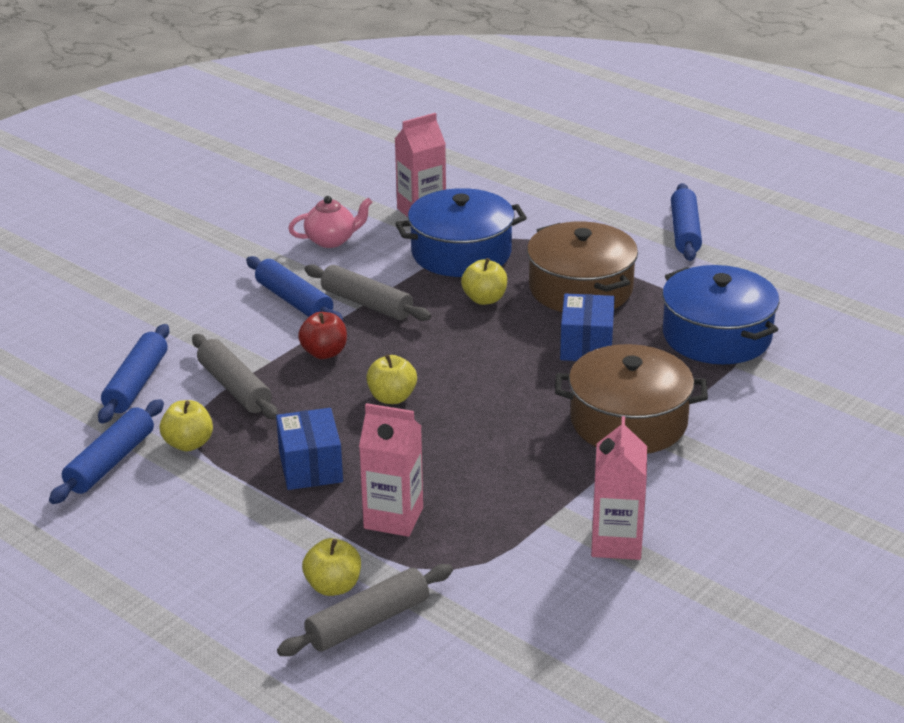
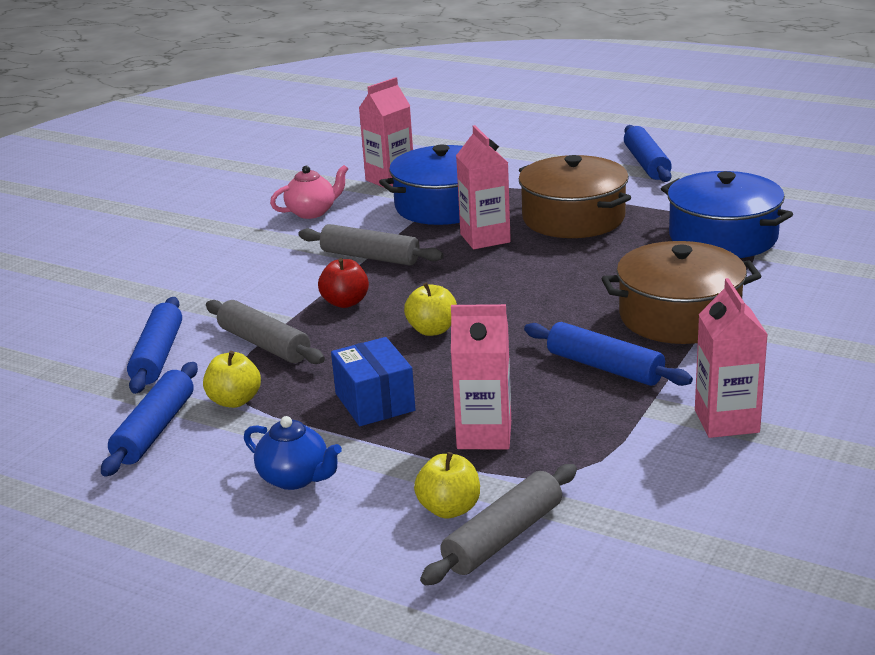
camera: 10 degrees left, 5 degrees down
(214, 532) = (295, 478): none -> blue teapot
(294, 301) = (296, 264): blue rolling pin -> blue rolling pin (605, 367)
(484, 299) = (485, 238): yellow apple -> pink carton
(586, 345) = (603, 261): blue box -> none

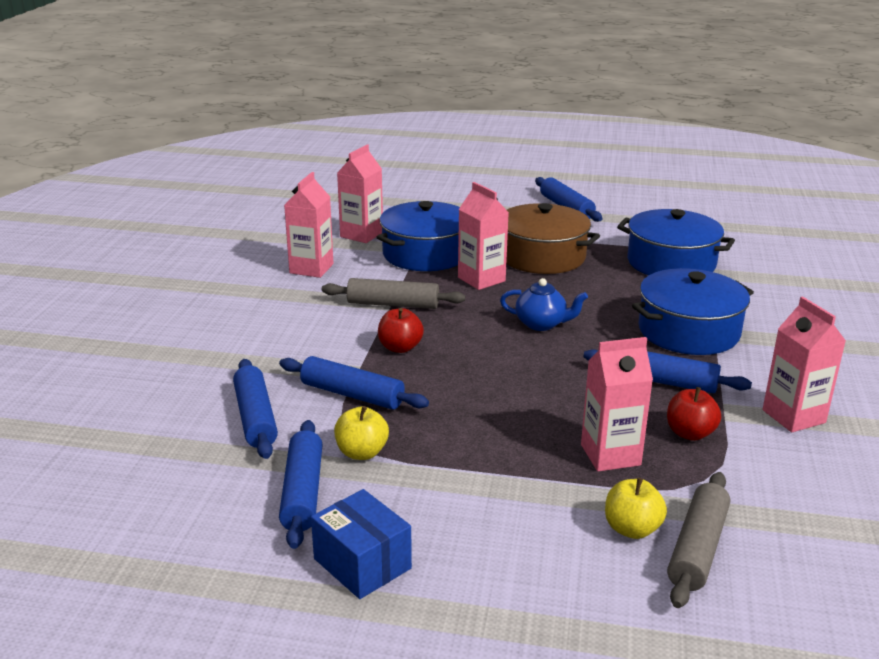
camera: 20 degrees left, 0 degrees up
(264, 344) = (352, 395): grey rolling pin -> blue rolling pin
(295, 478) = (472, 521): blue teapot -> blue teapot (541, 324)
(312, 212) = (311, 268): pink teapot -> pink carton
(375, 402) = (493, 437): blue box -> blue box (362, 563)
(432, 330) = (495, 365): yellow apple -> none
(590, 424) = (690, 433): none -> red apple
(679, 316) = (688, 331): brown pot -> blue pot

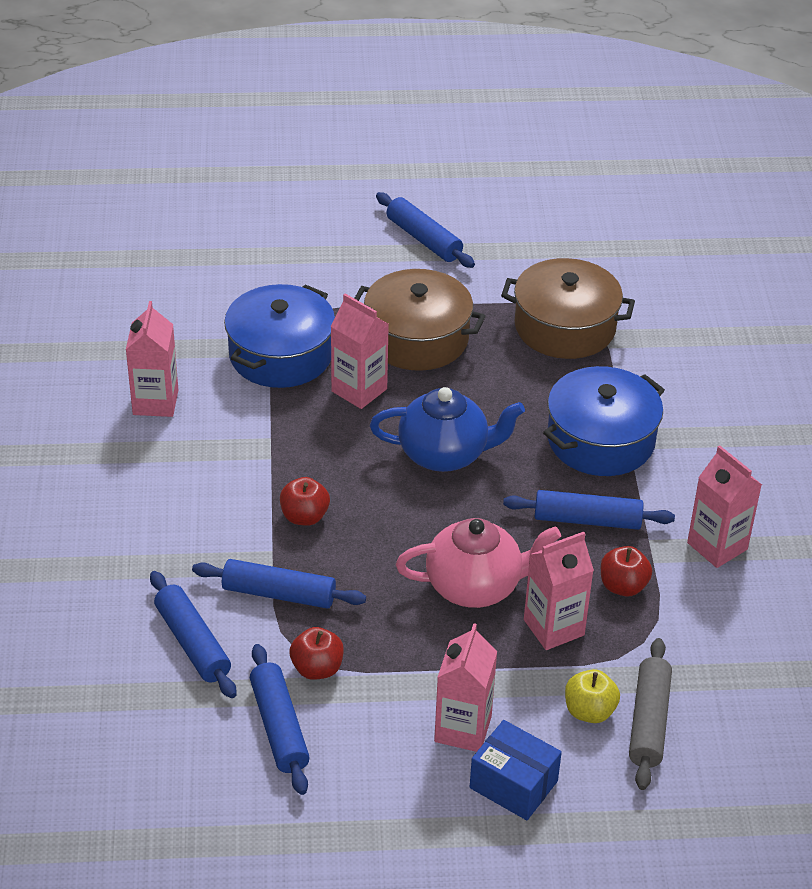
camera: 15 degrees left, 15 degrees up
(361, 235) = (191, 330): pink carton -> pink carton (463, 729)
(362, 453) = (317, 668): yellow apple -> red apple
(362, 563) = (364, 794): blue box -> blue box (513, 784)
(393, 304) = (273, 449): grey rolling pin -> none
(540, 414) = (475, 586): none -> pink teapot
(541, 324) = (444, 454): blue teapot -> blue teapot, size x1.58
(671, 263) = (565, 327): blue pot -> brown pot

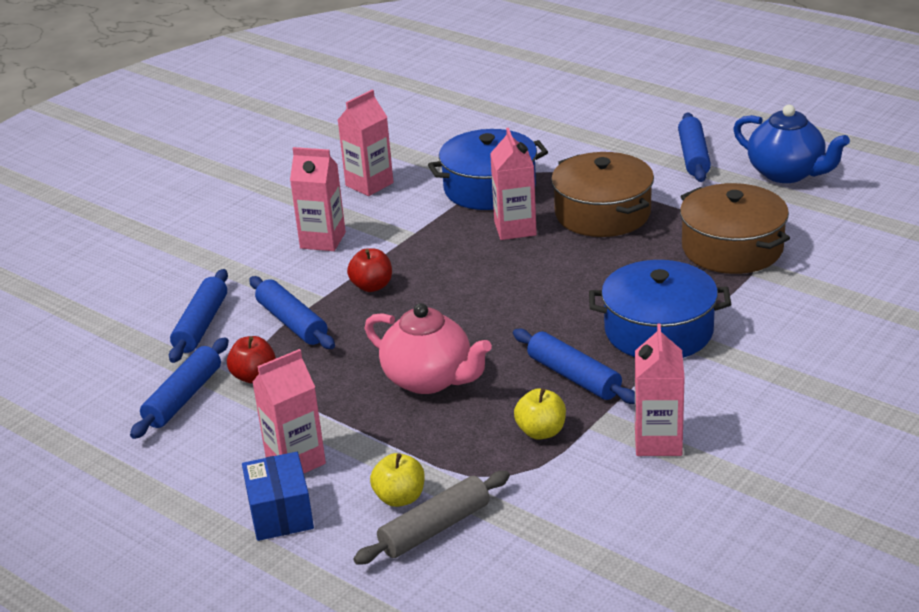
camera: 45 degrees right, 10 degrees down
(444, 454) = (522, 290): blue teapot -> blue teapot (786, 173)
(554, 627) = (449, 432): pink carton -> pink carton (323, 240)
(623, 586) = (541, 432): red apple -> yellow apple

